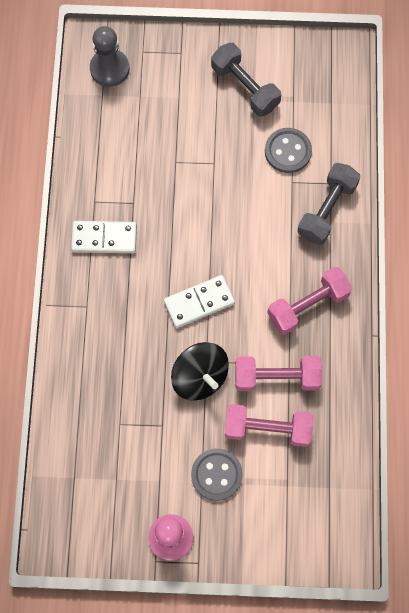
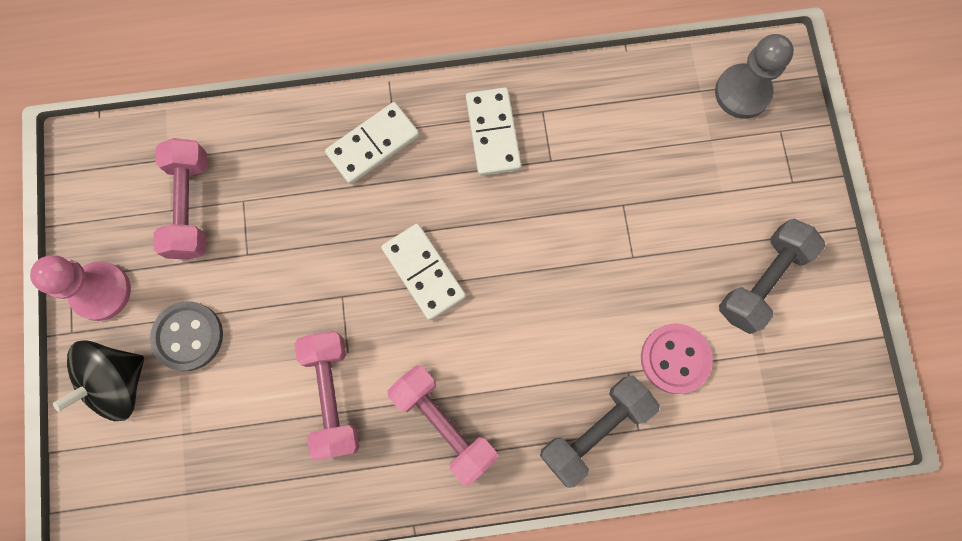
camera: 80 degrees right, 5 degrees up
(95, 323) = (373, 145): none -> white domino
(200, 377) = (319, 291): black spinning top -> black spinning top (118, 383)
(267, 428) = (258, 395): pink dumbbell -> pink dumbbell (190, 206)
(288, 151) = (675, 359): grey button -> pink button
(327, 210) = (595, 430): grey dumbbell -> grey dumbbell turned 60 degrees counterclockwise

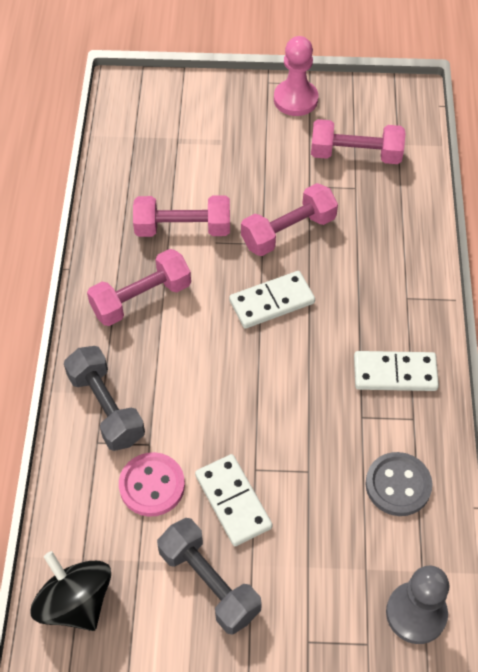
camera: 100 degrees right, 20 degrees down
(118, 383) = (224, 105): black spinning top -> black spinning top (75, 602)
(188, 336) = (250, 146): grey button -> grey button (398, 485)
(320, 269) = (288, 231): none -> pink dumbbell
(373, 145) = (394, 280): white domino -> white domino (233, 501)

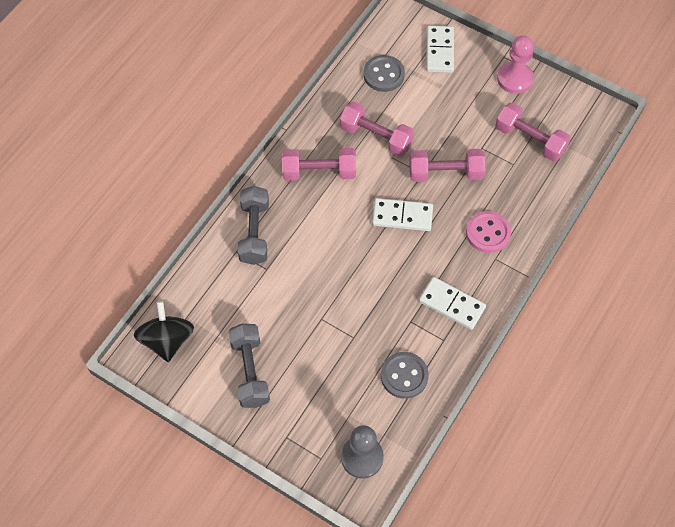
camera: 30 degrees right, 5 degrees up
(147, 157) = (383, 75): none -> grey button
(152, 485) = (252, 295): pink button -> pink button (488, 233)
(233, 501) = (295, 331): white domino -> white domino (439, 51)

